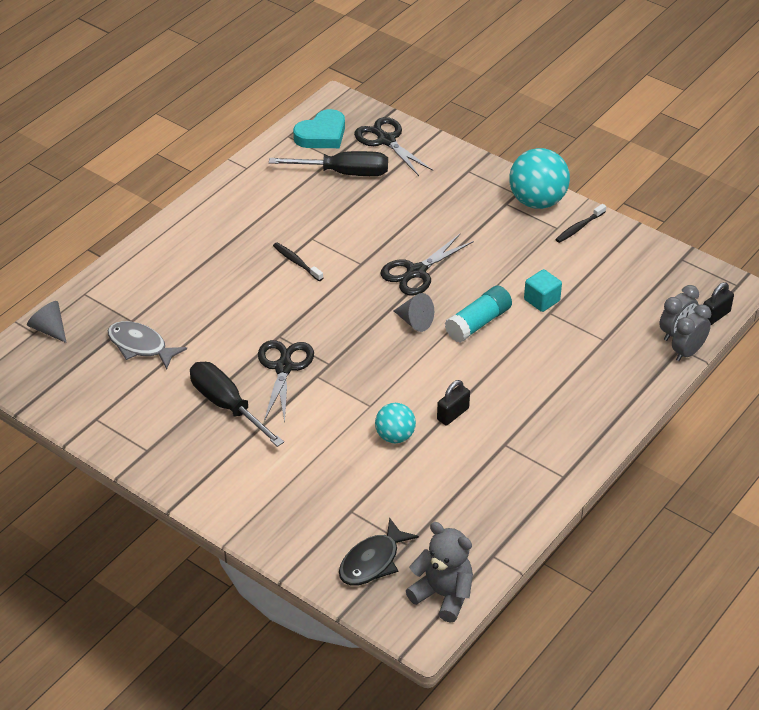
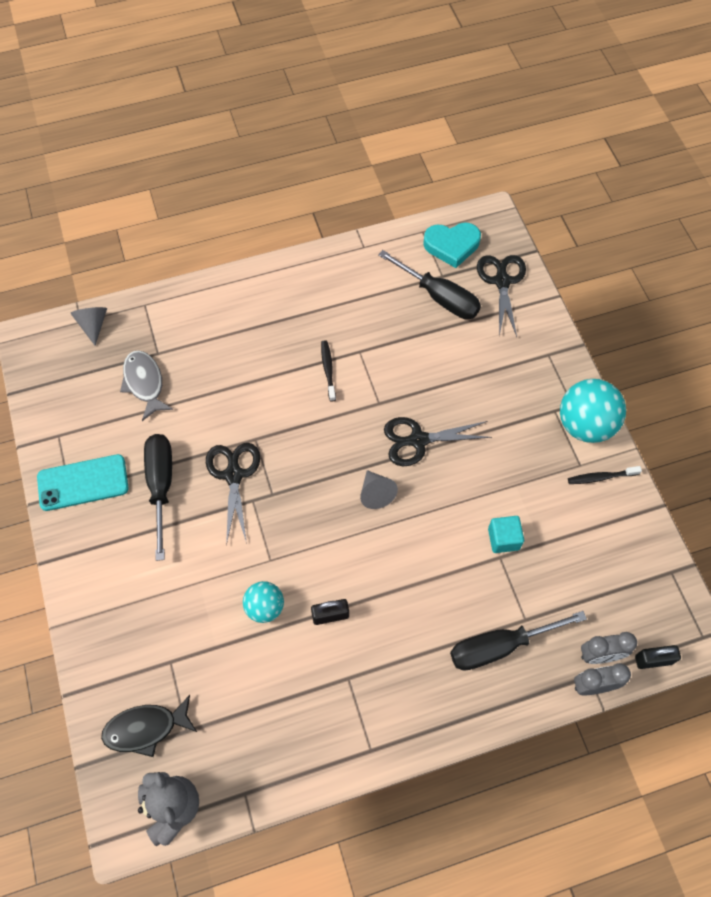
camera: 35 degrees right, 20 degrees up
(153, 438) = (83, 483): none -> turquoise phone
(284, 368) = (233, 475): black scissors -> black scissors turned 45 degrees counterclockwise
(478, 323) = (428, 529): turquoise glue stick -> none
(600, 364) = (500, 646): none -> black screwdriver

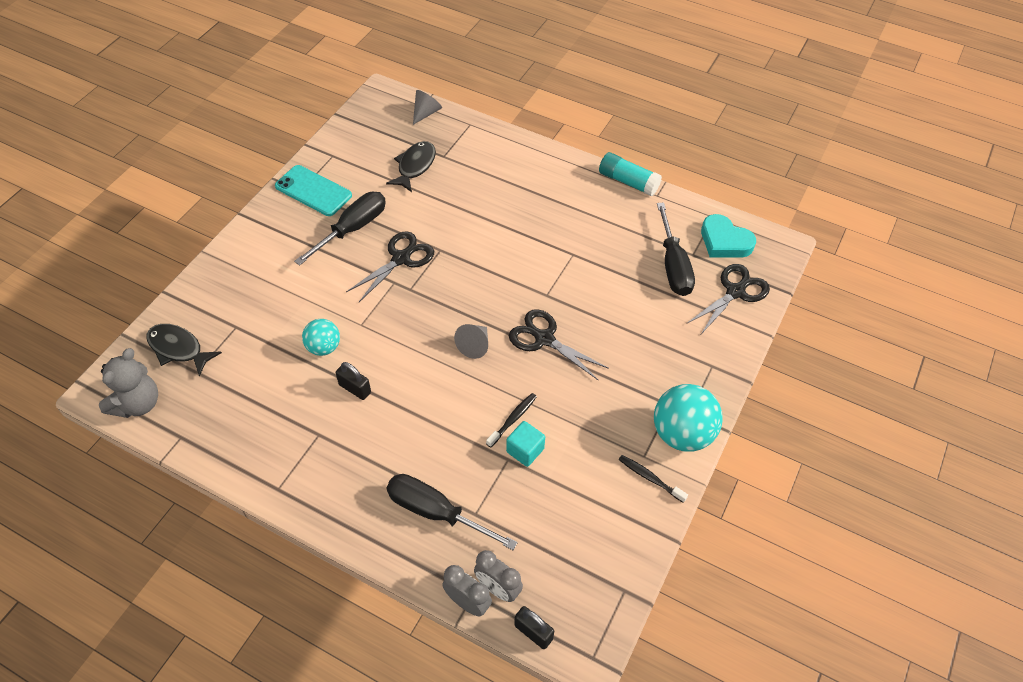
camera: 45 degrees right, 10 degrees down
(144, 383) = (415, 166): grey fish -> black fish
(328, 369) = (537, 248): black toothbrush -> black toothbrush (513, 419)
(330, 253) = (628, 182): none -> turquoise glue stick

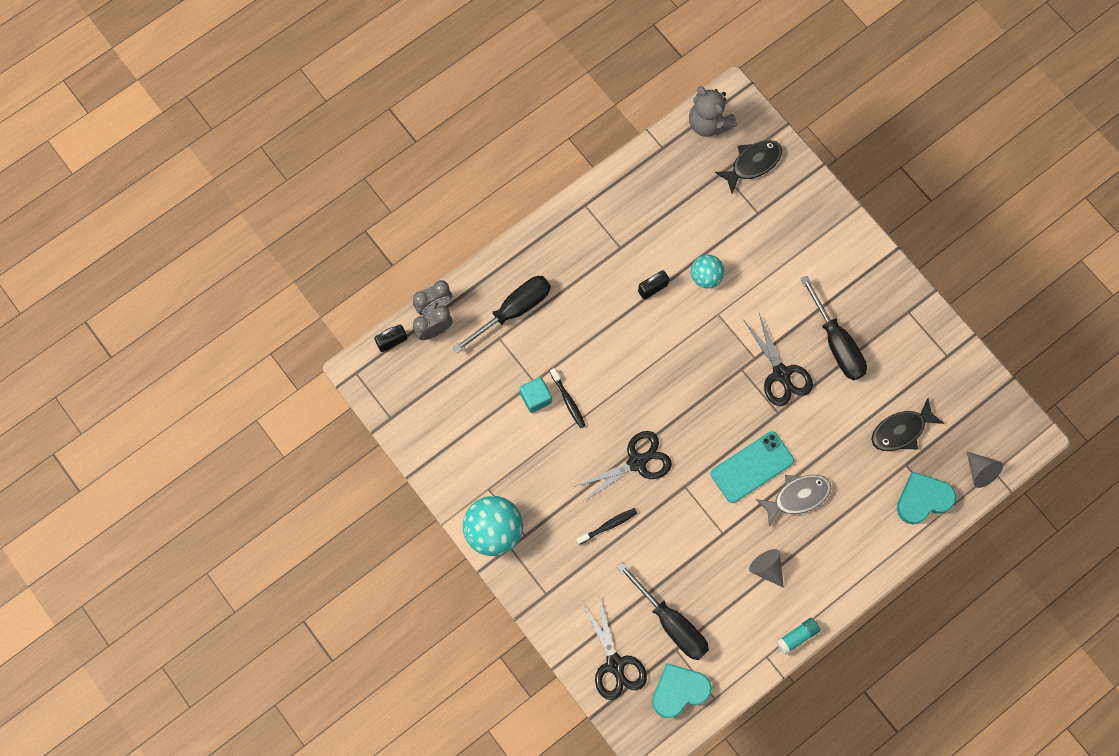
camera: 115 degrees right, 20 degrees up
(313, 191) = (902, 323): turquoise phone -> turquoise phone (752, 467)
(415, 166) = (901, 430): black fish -> black fish turned 105 degrees clockwise
(468, 139) = (923, 499): none -> turquoise heart
(474, 345) = (655, 400): grey cone -> grey cone (767, 568)
(510, 215) = (797, 496): none -> grey fish
(628, 182) = (797, 636): turquoise glue stick -> turquoise glue stick, size x0.65
(650, 478) = (468, 483): black toothbrush -> black toothbrush (608, 525)
(673, 265) = (671, 622): black screwdriver -> black screwdriver turned 150 degrees counterclockwise

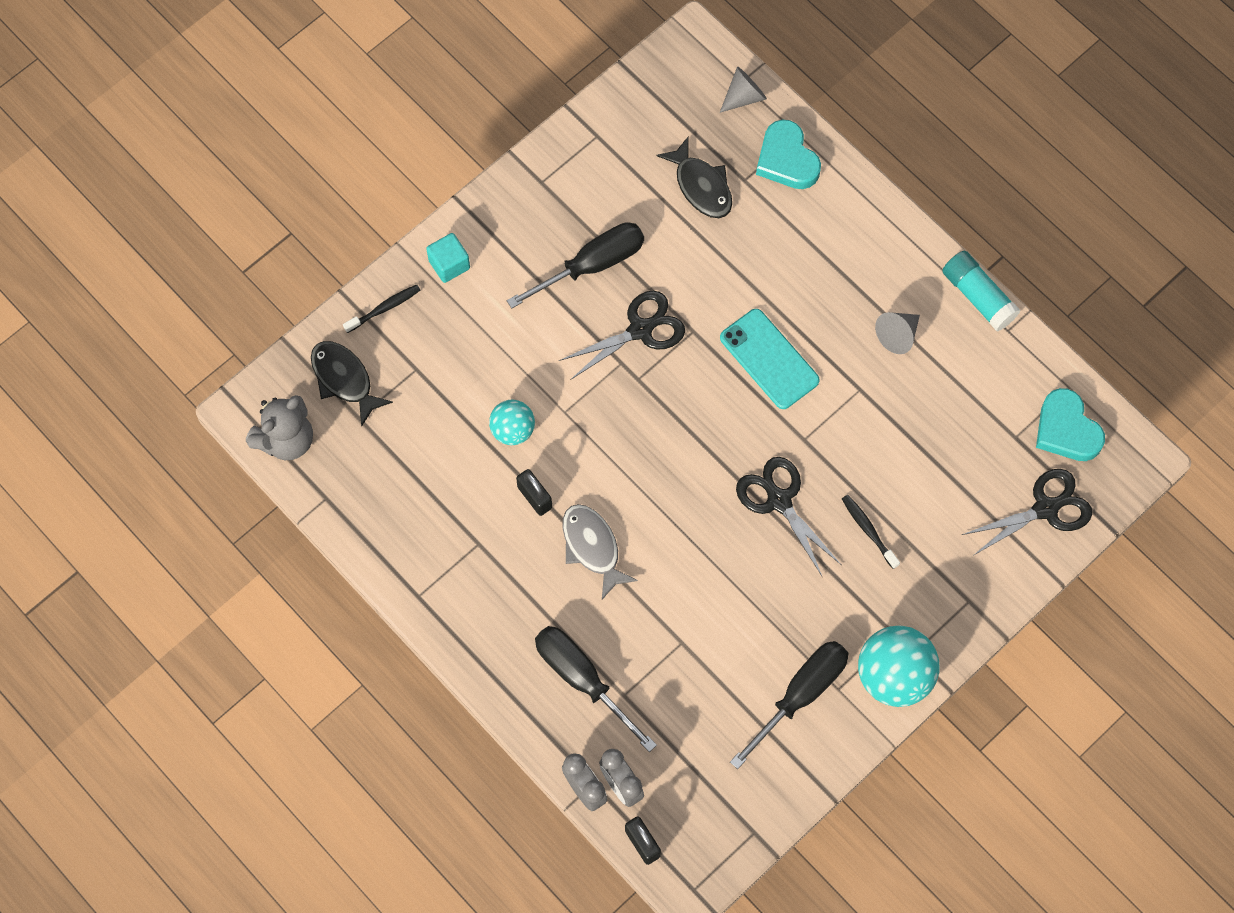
camera: 95 degrees left, 5 degrees down
(536, 398) = (705, 638): turquoise cube -> turquoise cube (449, 264)
(568, 401) = (704, 595): black toothbrush -> black toothbrush (384, 308)
(671, 622) = (983, 445): black screwdriver -> black screwdriver (800, 695)
(797, 496) = (801, 303): grey fish -> grey fish (592, 547)
(797, 636) = (978, 296): turquoise glue stick -> turquoise glue stick, size x1.54

